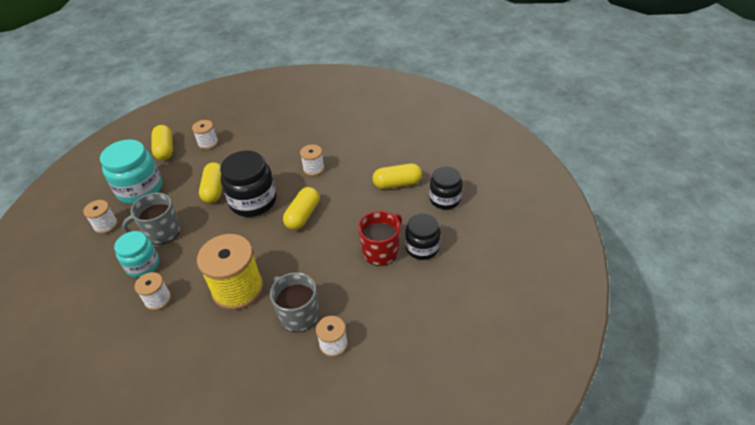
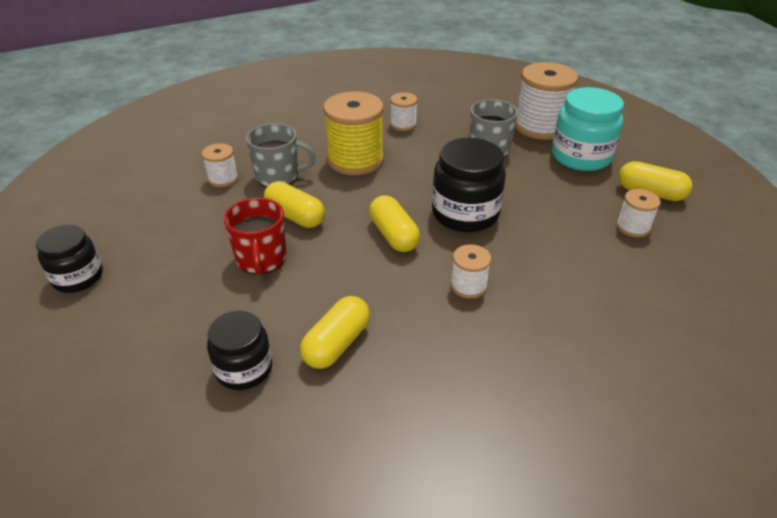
camera: 130 degrees right, 5 degrees down
(106, 225) = (540, 126): white spool -> white spool, size x1.96
(143, 265) = (456, 129): turquoise jar -> none
(214, 190) = (521, 198): yellow capsule -> yellow capsule (295, 216)
(422, 248) = (216, 291): black jar -> black jar (78, 277)

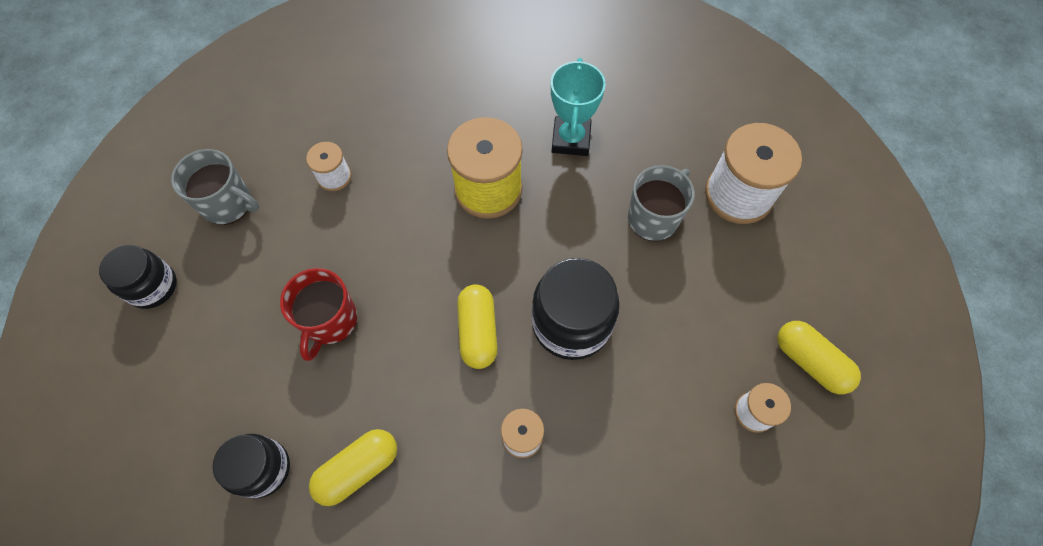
camera: 20 degrees right, 25 degrees up
(278, 176) = (393, 191): grey mug -> grey mug (228, 204)
(295, 216) = (387, 265): yellow capsule -> none
(403, 124) = (571, 139): white spool -> turquoise trophy
(581, 156) = (760, 268): turquoise jar -> none

